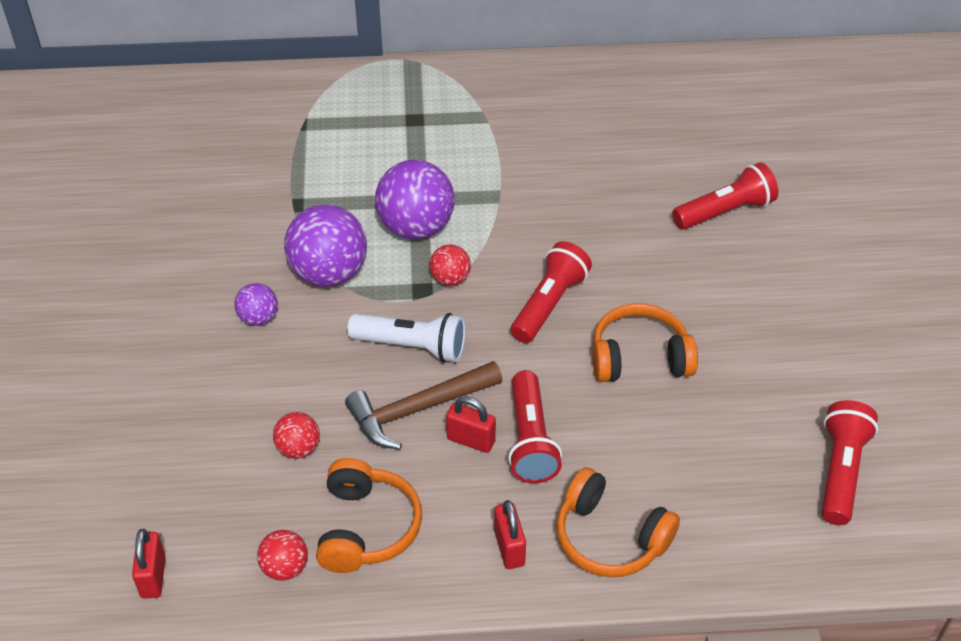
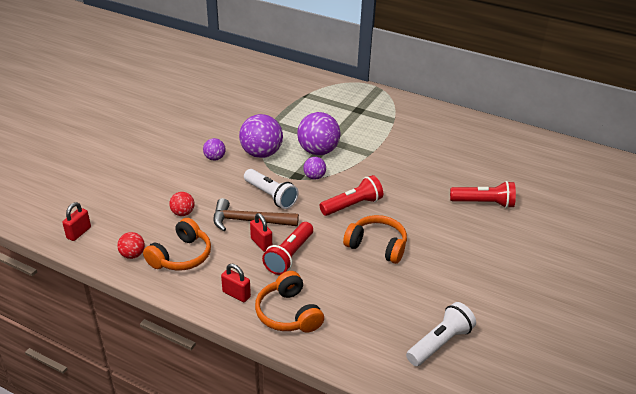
camera: 30 degrees right, 10 degrees down
(450, 279) = (314, 177): red ball -> purple ball
(509, 548) = (236, 294): red padlock -> red padlock turned 75 degrees counterclockwise
(840, 471) = (440, 343): red flashlight -> white flashlight

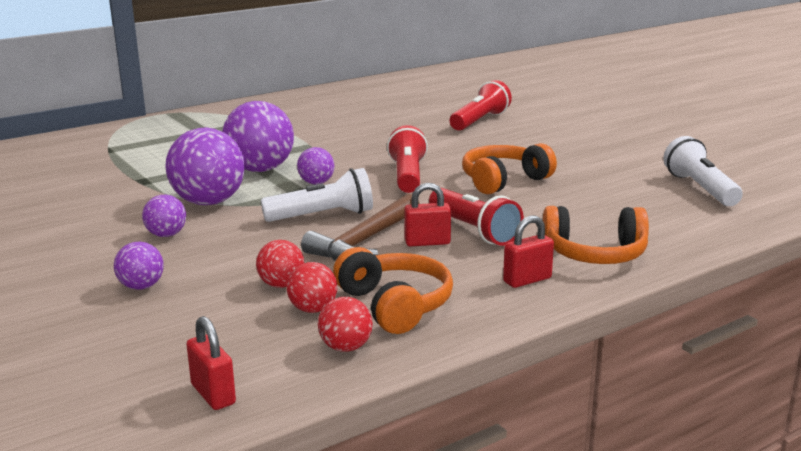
camera: 60 degrees left, 15 degrees down
(159, 175) = (141, 287): none -> purple ball
(163, 232) = (313, 309): none -> red ball

